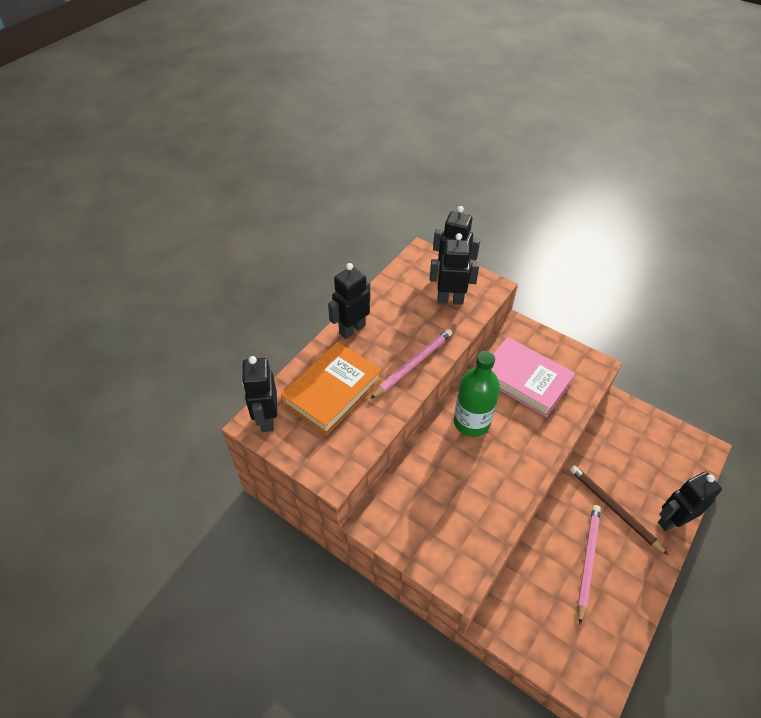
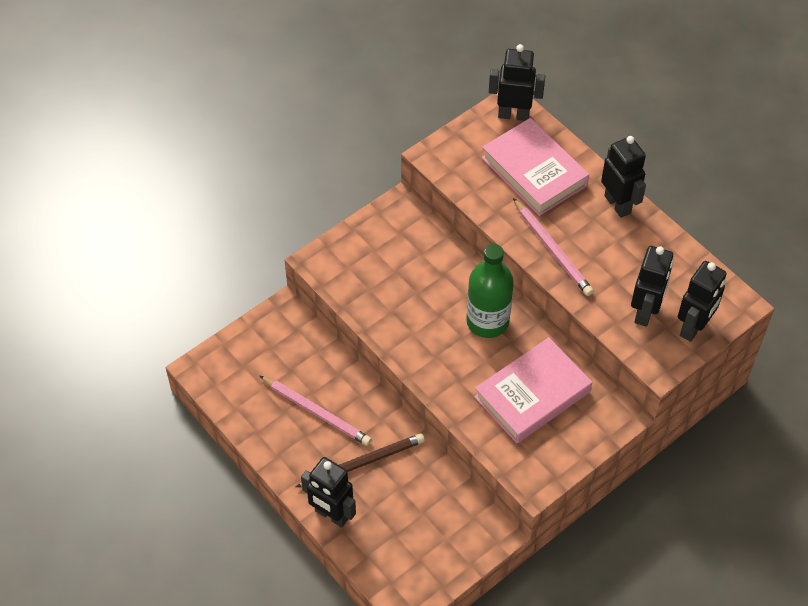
camera: 105 degrees right, 5 degrees up
(332, 391) = (534, 171): orange book -> pink book
(671, 520) = (331, 515): black robot -> black robot turned 135 degrees clockwise

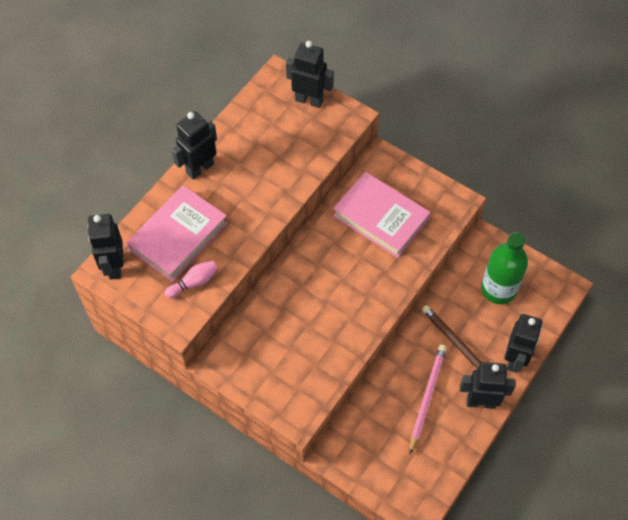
camera: 105 degrees left, 5 degrees up
(475, 175) = (194, 282): none -> pink bowling pin
(487, 321) = (321, 264): green bottle -> green bottle (498, 289)
(552, 249) = (260, 207): pink pencil -> none
(645, 312) = (304, 133): black robot -> black robot (481, 402)

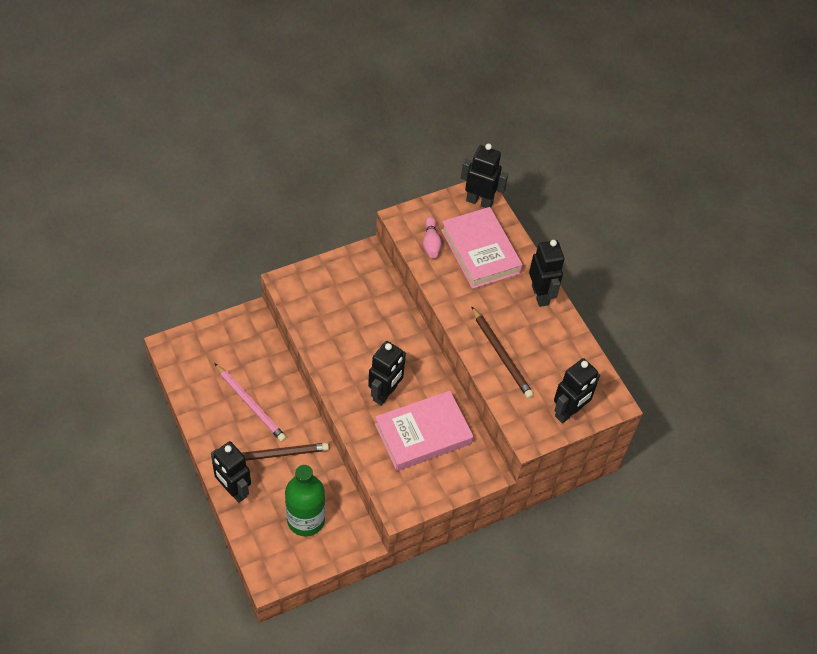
camera: 115 degrees right, 5 degrees down
(284, 169) = (501, 354): none -> brown pencil
(481, 402) = (218, 440): black robot -> black robot (385, 394)

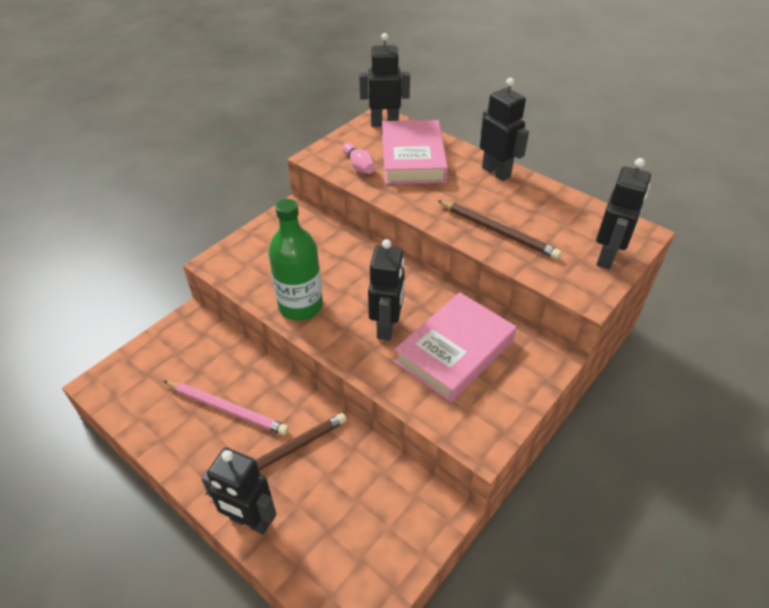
camera: 20 degrees left, 10 degrees down
(306, 520) = (362, 516): green bottle -> green bottle (300, 306)
(480, 251) = (413, 158): pink book -> pink book turned 45 degrees clockwise

